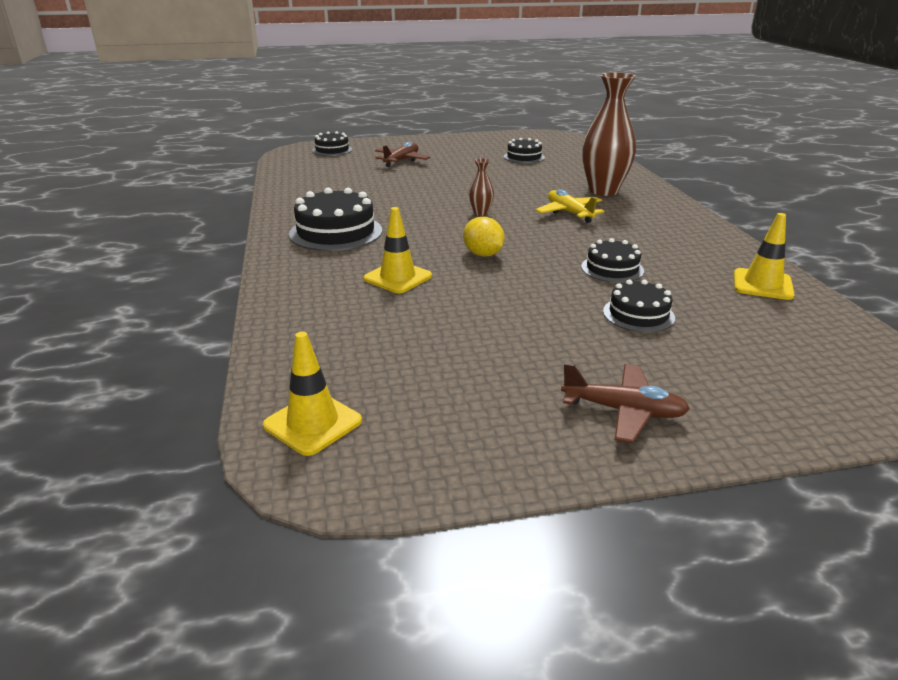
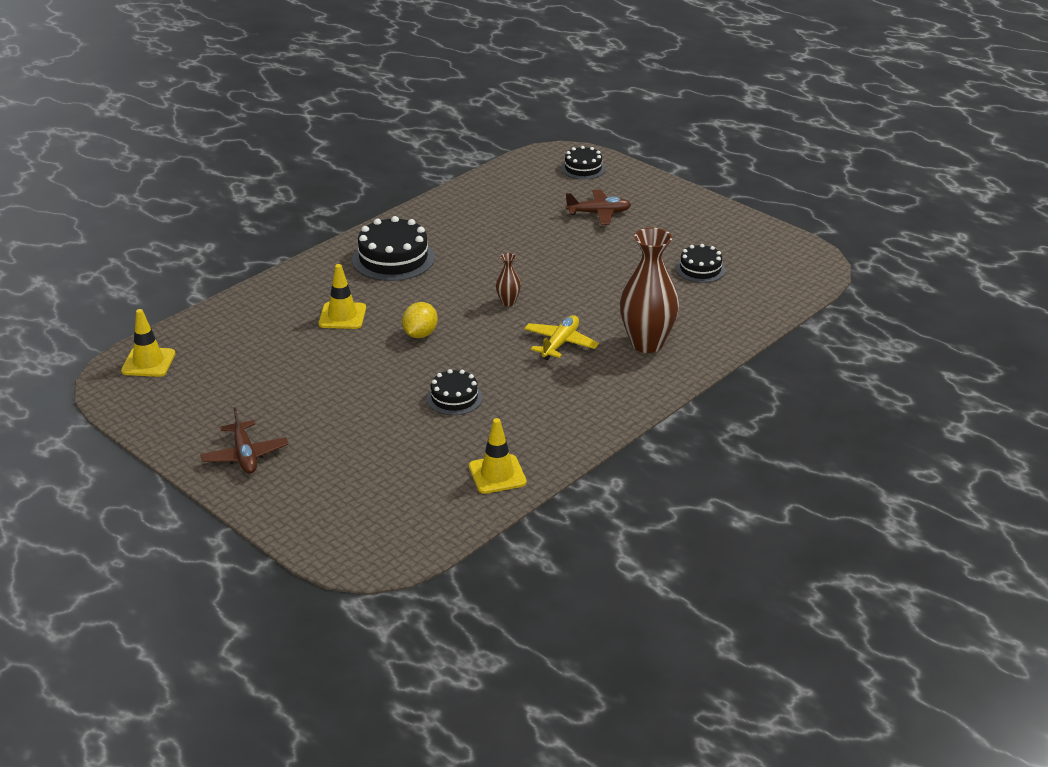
camera: 55 degrees right, 5 degrees up
(638, 314) = (382, 430): black cake -> none

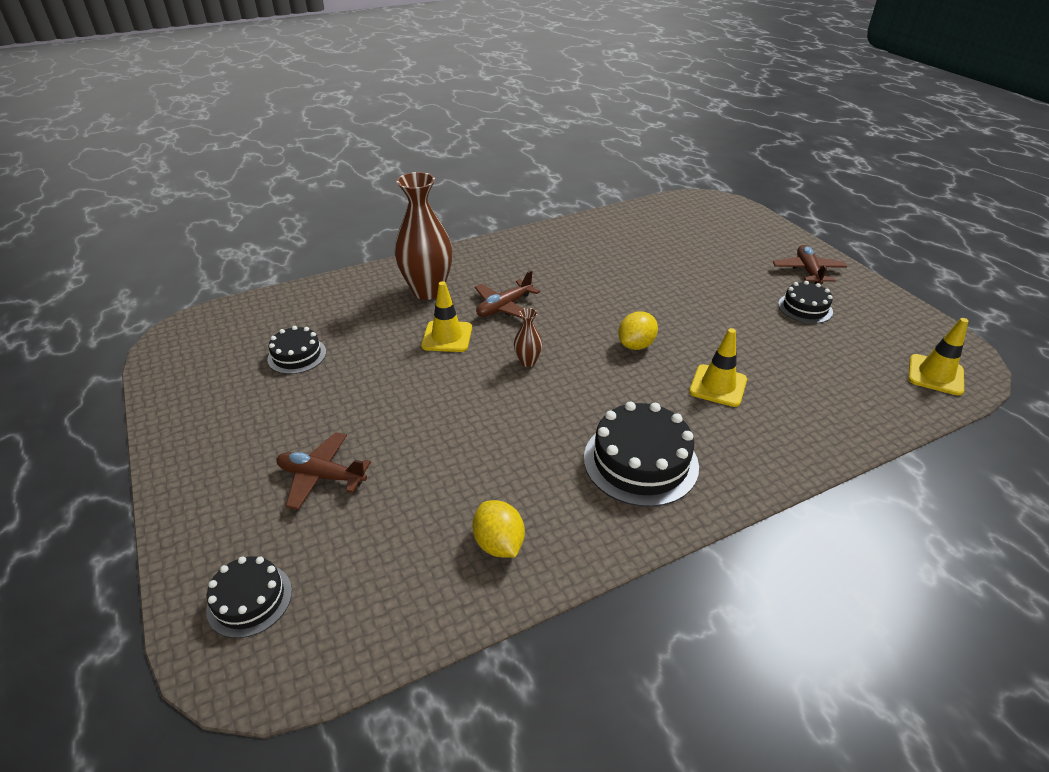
camera: 160 degrees left, 5 degrees up
(454, 398) = (623, 280): black cake -> black cake (805, 308)
(466, 208) = (499, 543): none -> yellow lemon
(497, 474) = (612, 226): yellow traffic cone -> yellow traffic cone (447, 337)
(560, 343) = (504, 307): yellow plane -> brown plane

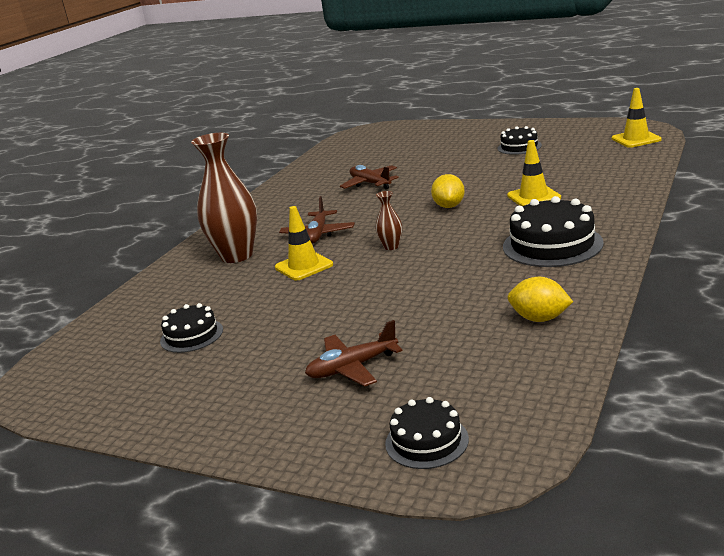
camera: 35 degrees left, 15 degrees down
(808, 271) = (491, 133): brown plane -> brown plane (370, 183)

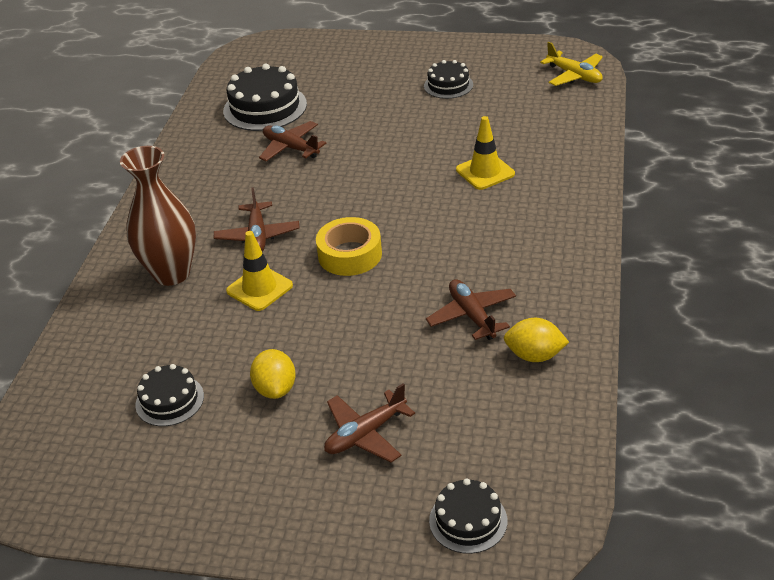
camera: 15 degrees left, 15 degrees up
(391, 247) = (350, 255): brown vase -> yellow tape
(449, 206) = (395, 187): yellow lemon -> yellow lemon (275, 389)
(487, 289) = (472, 316): none -> brown plane
(552, 245) = (522, 248): black cake -> black cake (265, 107)
(636, 139) = (574, 75): yellow traffic cone -> yellow plane

